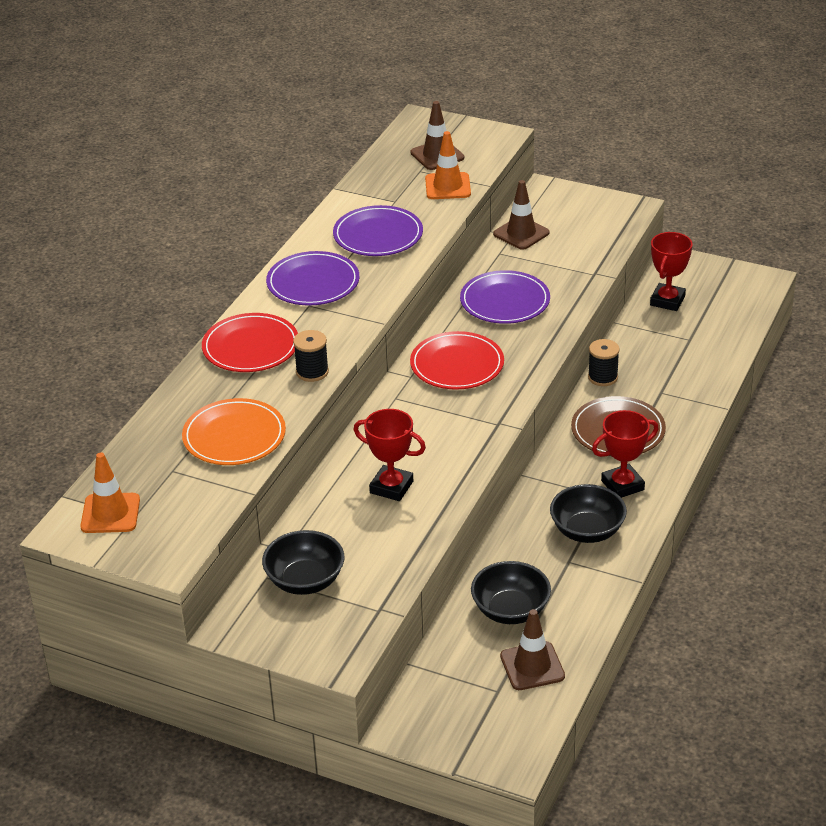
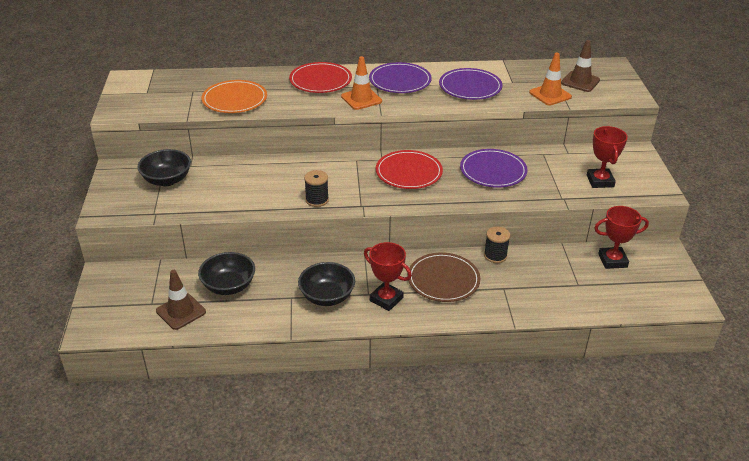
camera: 60 degrees right, 0 degrees up
(110, 513) = (146, 85): orange traffic cone -> orange traffic cone (361, 99)
(312, 372) = (312, 105): black spool -> black spool (317, 200)
(391, 487) = (269, 184): red trophy -> red trophy (600, 181)
(521, 233) = (574, 156): brown traffic cone -> none

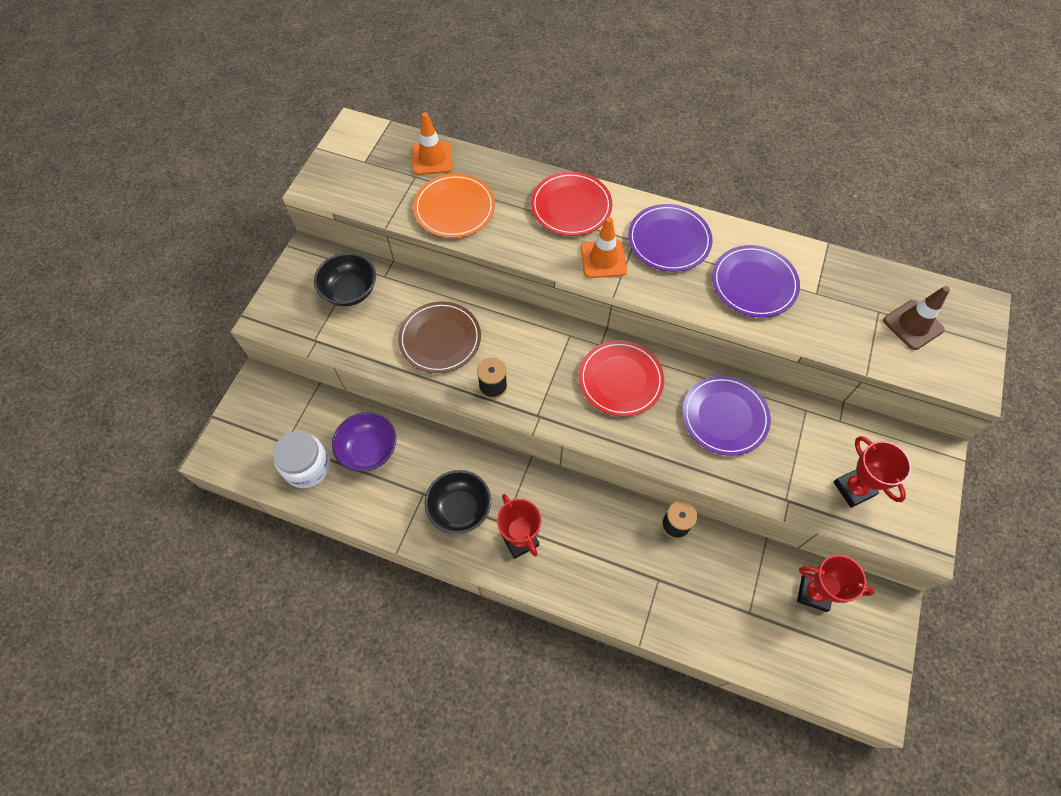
camera: 25 degrees right, 25 degrees up
(181, 311) = (307, 467): brown traffic cone -> white jar
(229, 286) = (369, 450): black bowl -> purple bowl
(443, 280) = (596, 537): brown plate -> brown plate (440, 339)
(550, 95) = (855, 337): orange traffic cone -> orange traffic cone (432, 158)
(600, 181) = (853, 489): red trophy -> red trophy turned 45 degrees counterclockwise

